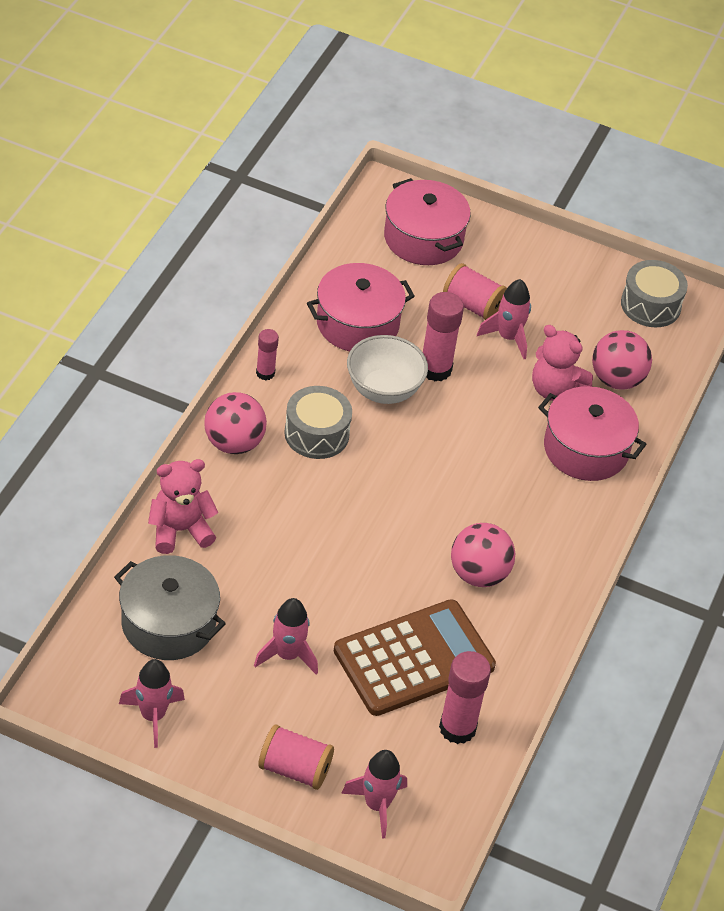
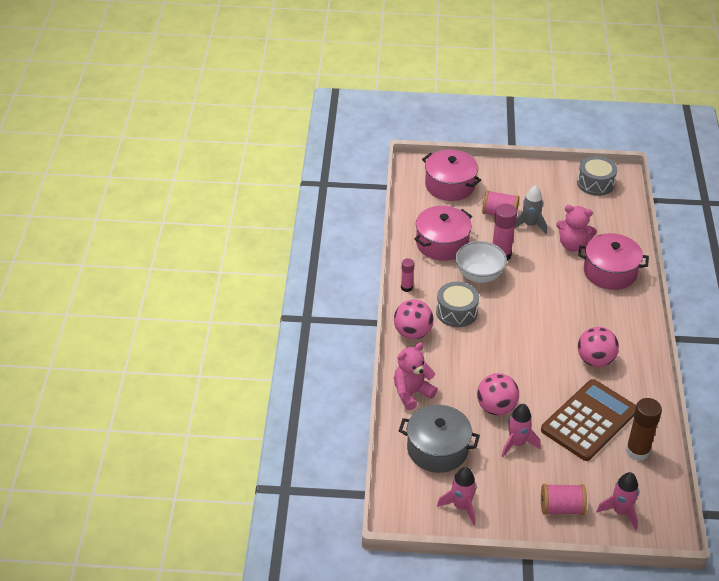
camera: 15 degrees left, 5 degrees down
(457, 728) = (637, 451): pink glue stick -> brown glue stick
(508, 337) = (530, 225): pink rocket -> grey rocket
(616, 379) = (602, 229): pink ball -> pink ball (496, 408)

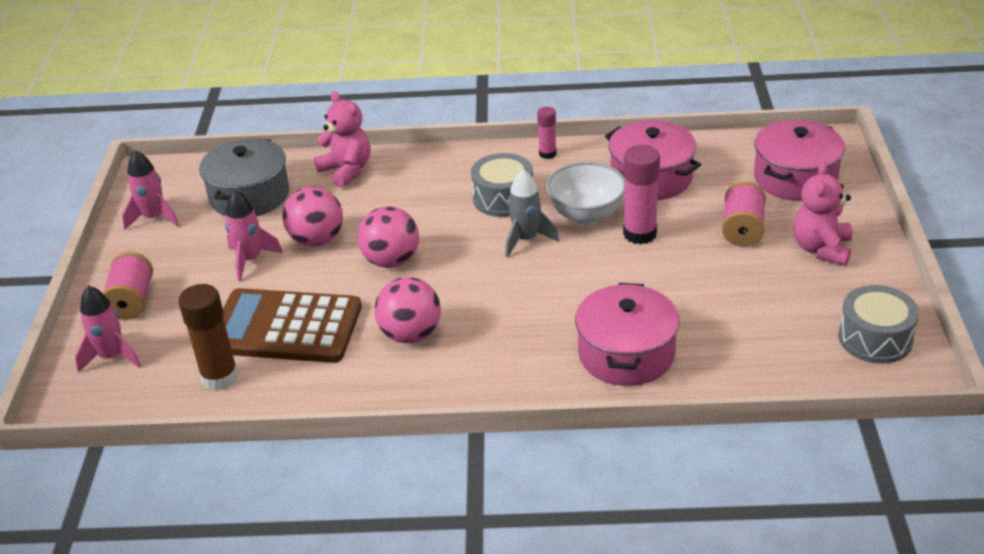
camera: 90 degrees right, 5 degrees down
(412, 333) = (457, 164): pink ball -> pink ball (391, 261)
(530, 225) = (724, 262): grey rocket -> grey rocket (526, 239)
(573, 245) = (686, 310): pink teddy bear -> pink teddy bear (821, 249)
(589, 420) = (286, 327): brown calculator -> brown calculator turned 150 degrees clockwise

